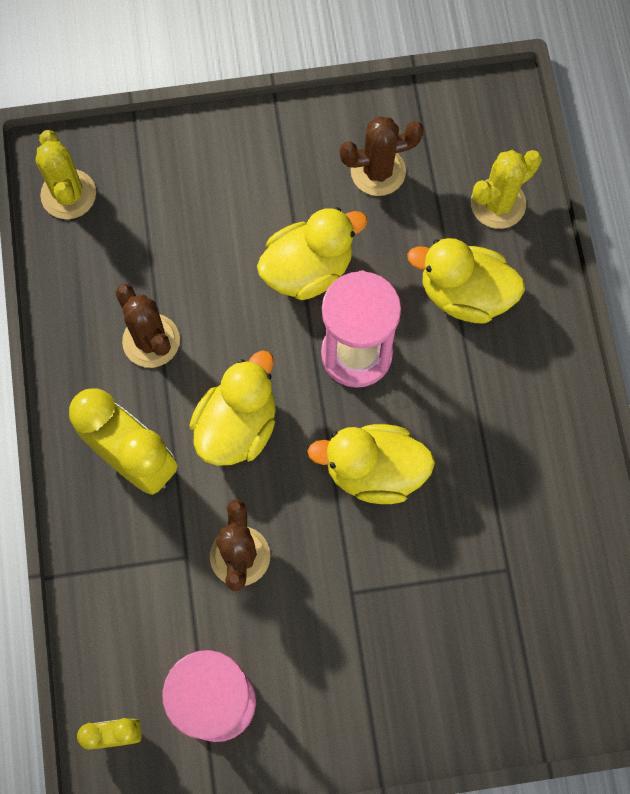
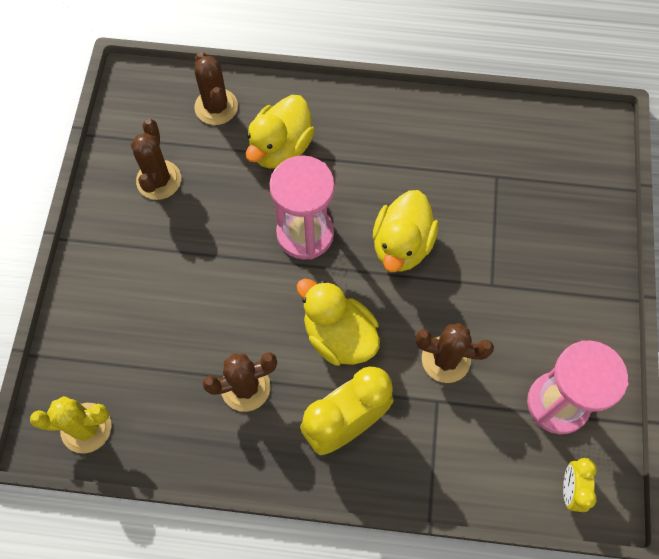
camera: 75 degrees left, 5 degrees down
(308, 269) = (223, 251): yellow duck -> none
(498, 204) = (216, 107): yellow cactus -> brown cactus

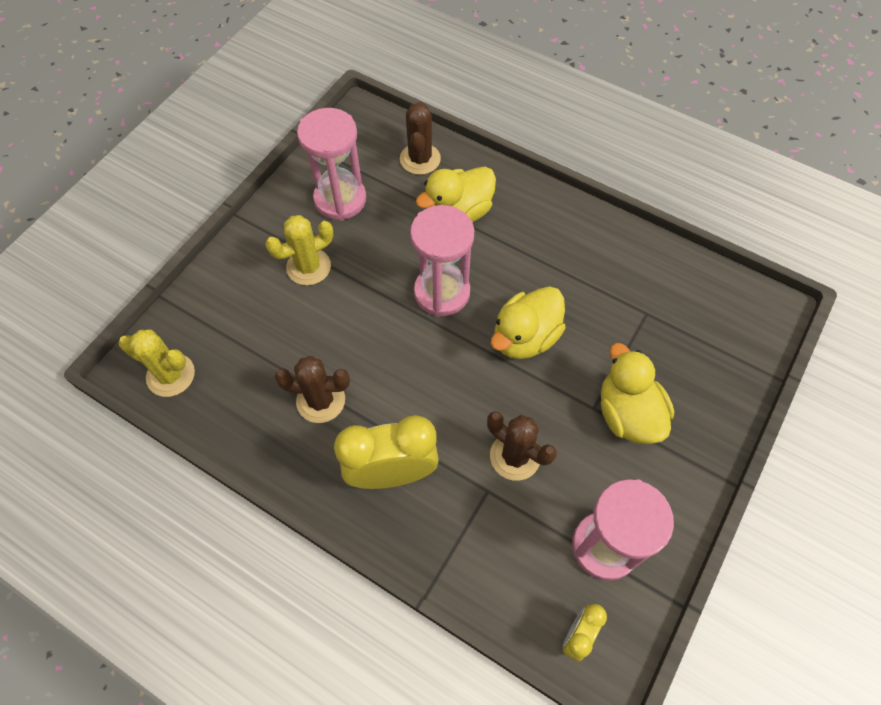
camera: 25 degrees right, 5 degrees down
(159, 180) = (340, 199): brown cactus -> pink hourglass
(164, 262) = (308, 267): none -> yellow cactus
(339, 336) = (426, 392): yellow duck -> yellow duck (627, 414)

